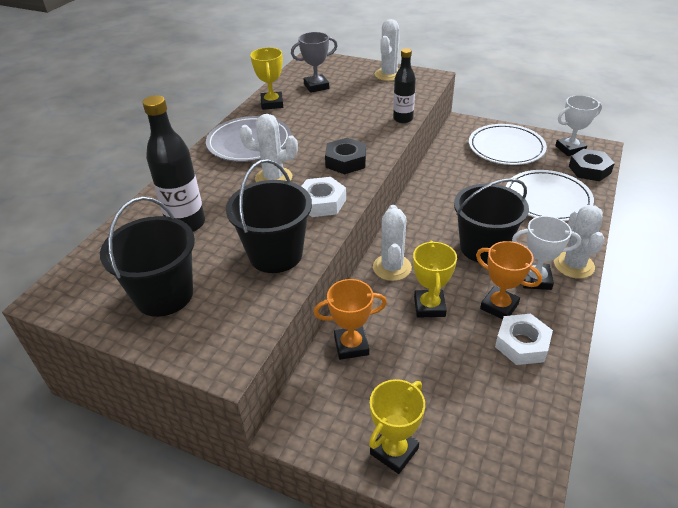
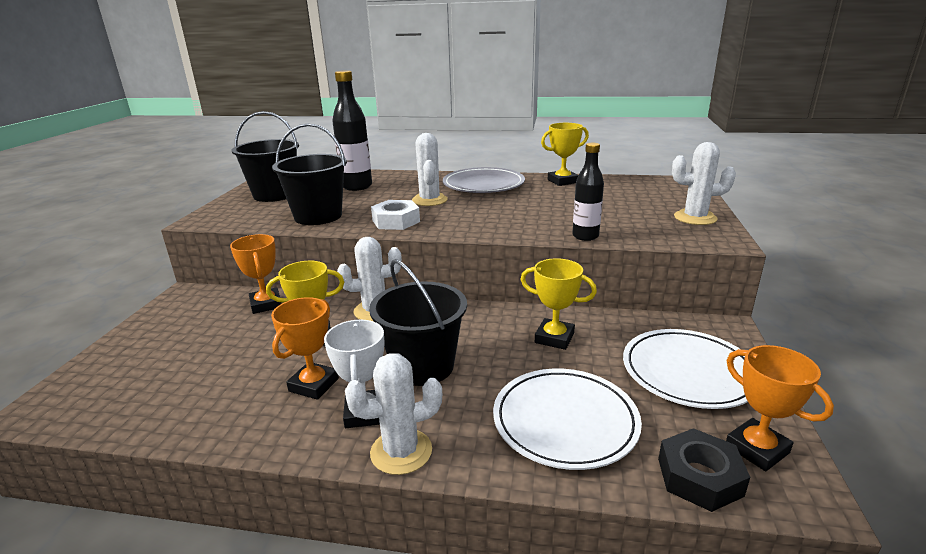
camera: 75 degrees right, 15 degrees down
(316, 86) = (619, 191): grey trophy -> none
(346, 161) = (472, 221): black nut -> none
(394, 451) = (141, 339): yellow trophy -> yellow trophy (554, 338)
(522, 344) = (249, 405): white nut -> none
(570, 149) = (757, 449): white trophy -> orange trophy

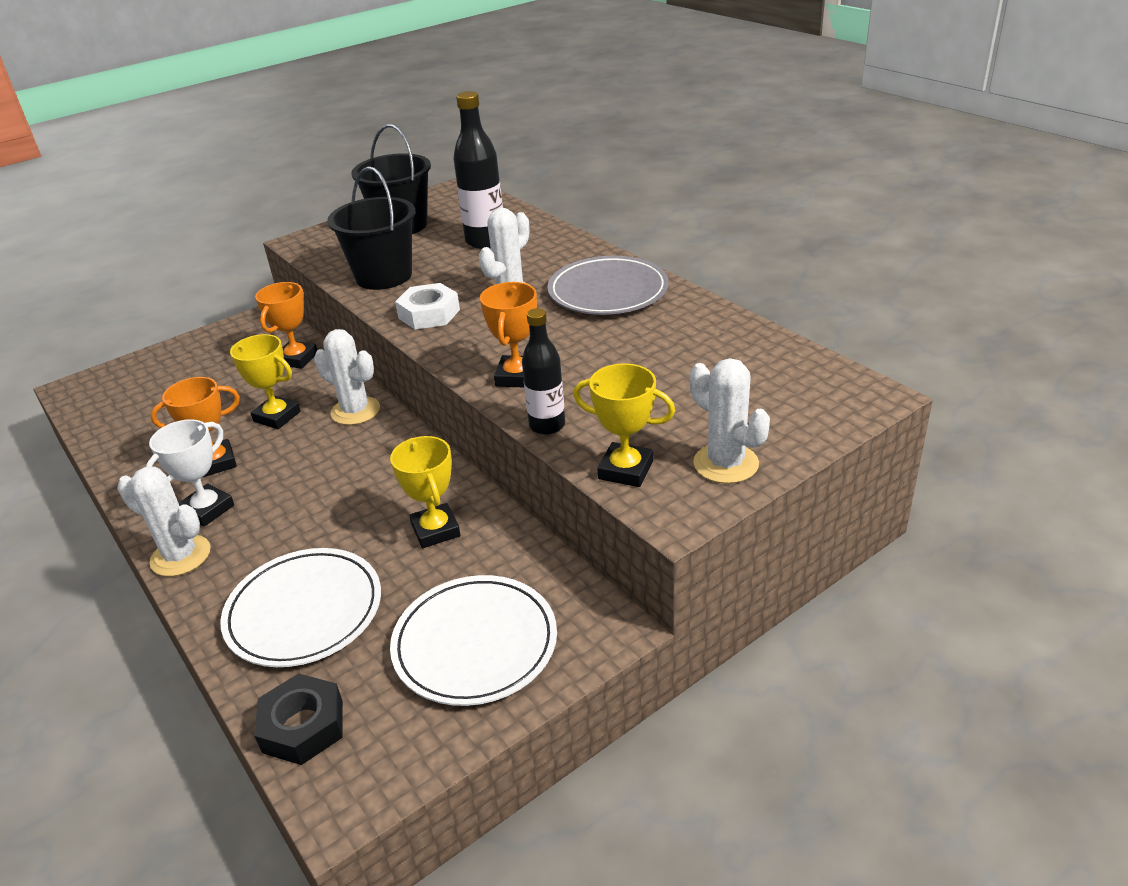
camera: 45 degrees right, 10 degrees up
(423, 366) = (300, 492): black bucket -> none
(562, 181) = (707, 324): yellow trophy -> yellow trophy (625, 470)
(757, 449) = (383, 745): orange trophy -> orange trophy (517, 377)

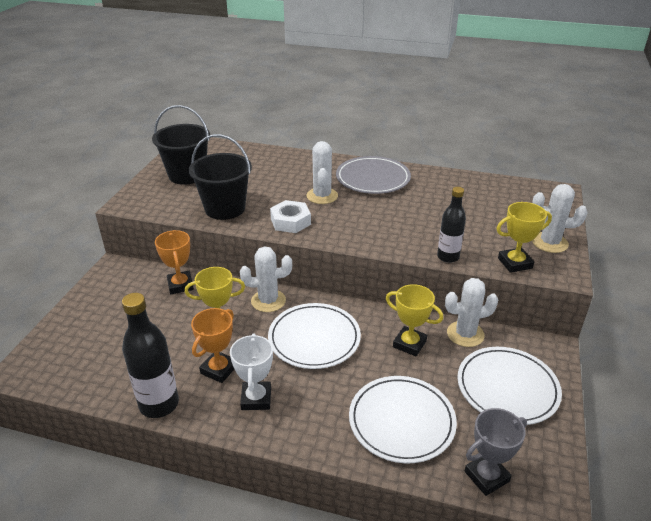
camera: 40 degrees left, 0 degrees up
(180, 556) = (280, 433): white cactus -> white cactus (465, 334)
(303, 726) = (486, 476): black nut -> grey trophy
(344, 474) = (314, 338): none -> white plate
(485, 241) = (259, 170): black bottle -> black bottle (159, 404)
(517, 377) = (395, 238): orange trophy -> none

